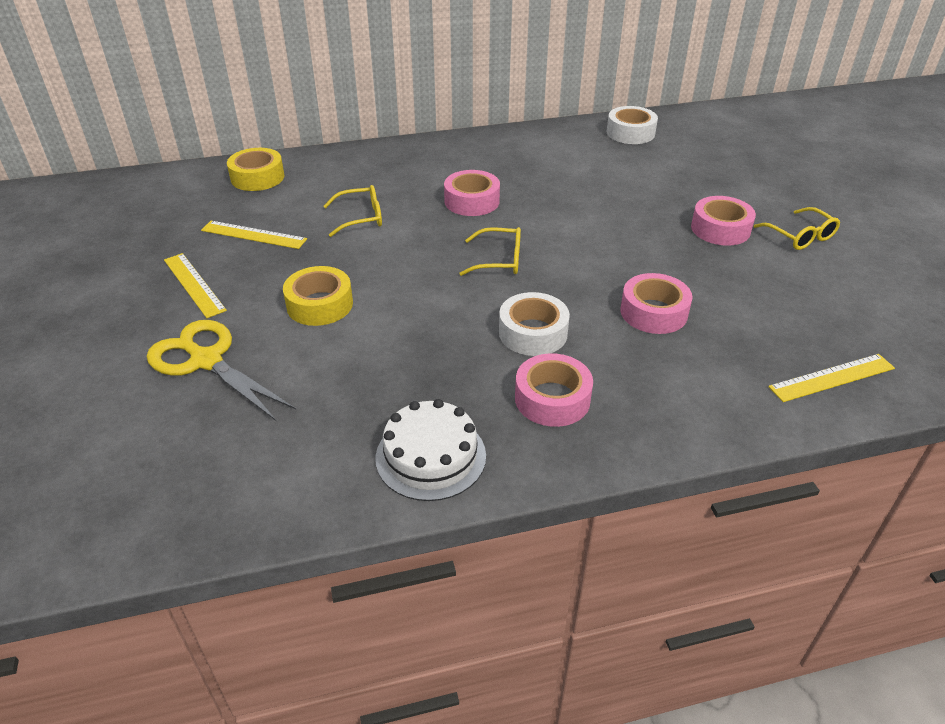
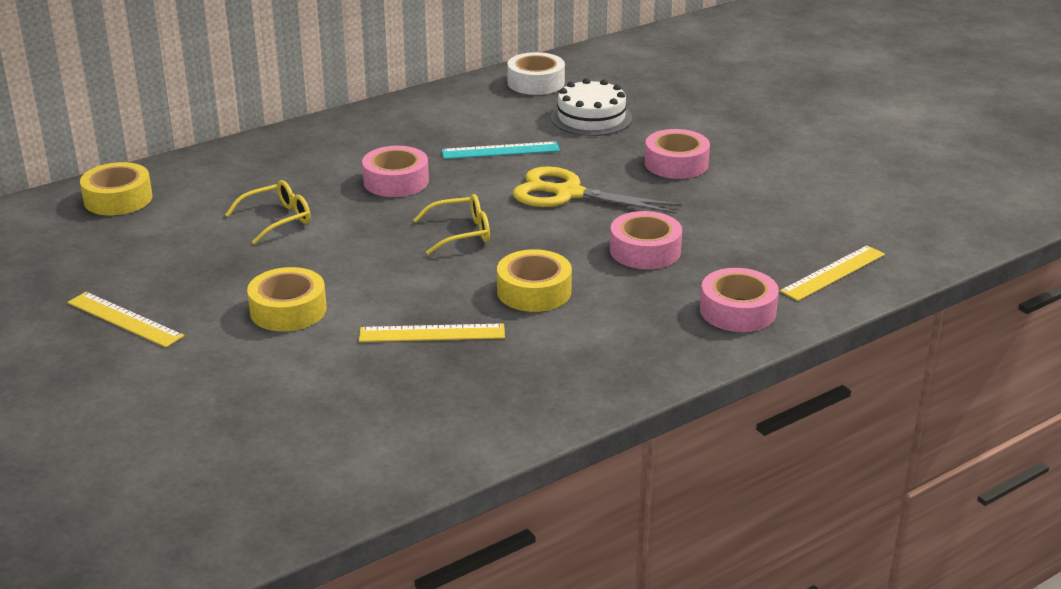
camera: 20 degrees left, 10 degrees down
(206, 361) = (196, 384): yellow scissors -> yellow scissors (568, 194)
(253, 235) = (159, 259): yellow ruler -> yellow ruler (432, 333)
(430, 456) = (492, 412): white cake -> white cake (591, 118)
(533, 333) = (534, 291): white tape -> yellow tape
(552, 399) = (584, 342): pink tape -> pink tape (737, 311)
(571, 189) = (500, 151): none -> turquoise ruler
(799, 236) = (756, 157): yellow glasses -> none

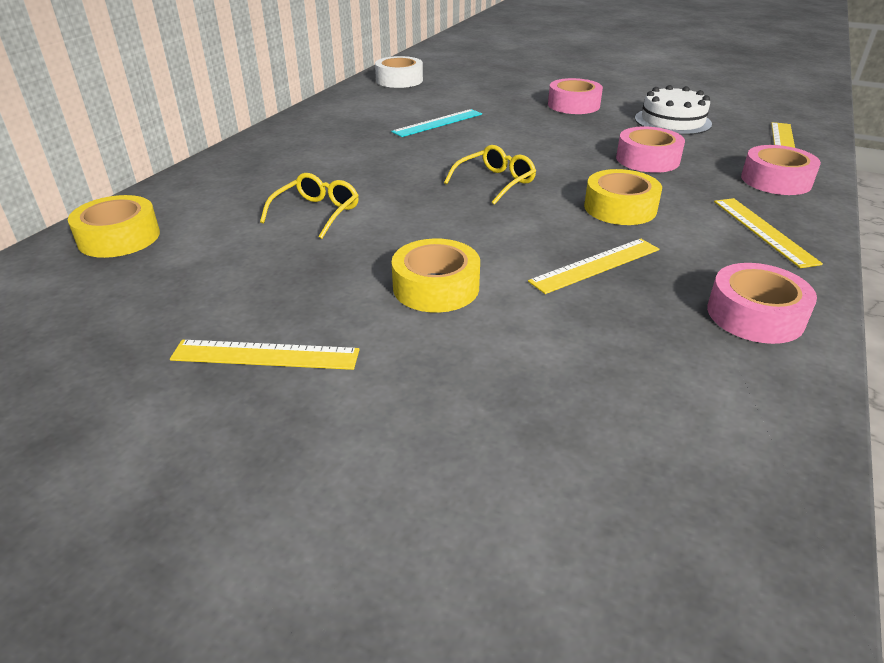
camera: 30 degrees left, 5 degrees up
(396, 181) = (385, 160): pink tape -> pink tape (755, 315)
(568, 194) = (532, 138): yellow scissors -> none
(591, 118) = (472, 92): white cake -> white cake (672, 121)
(629, 353) = (764, 231): none -> yellow ruler

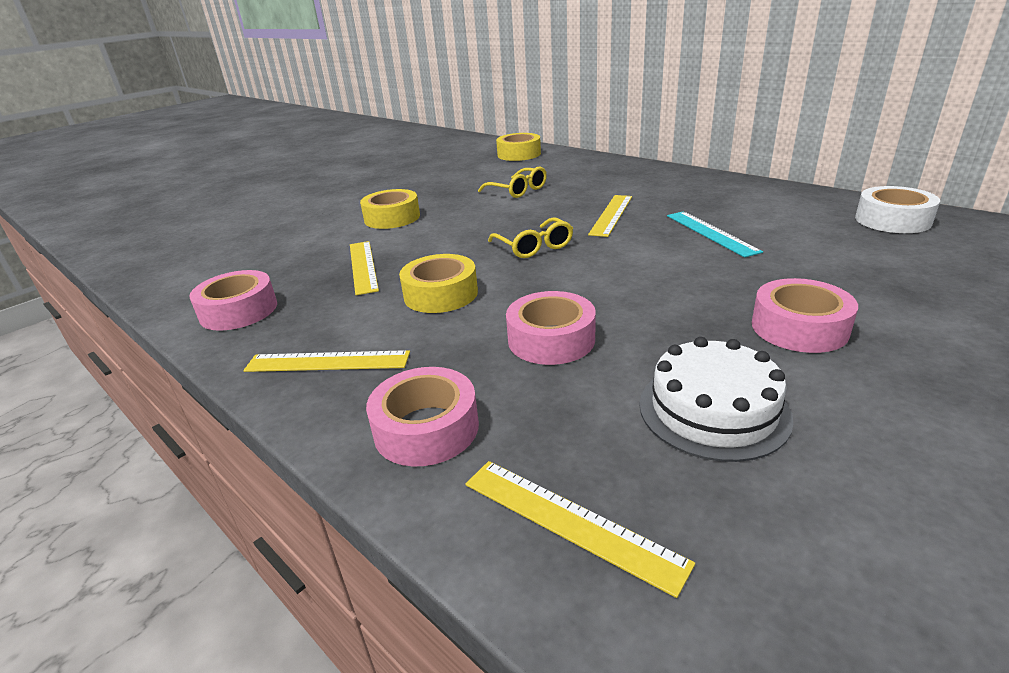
camera: 110 degrees right, 5 degrees down
(265, 355) = (375, 185): yellow ruler -> yellow ruler (611, 215)

